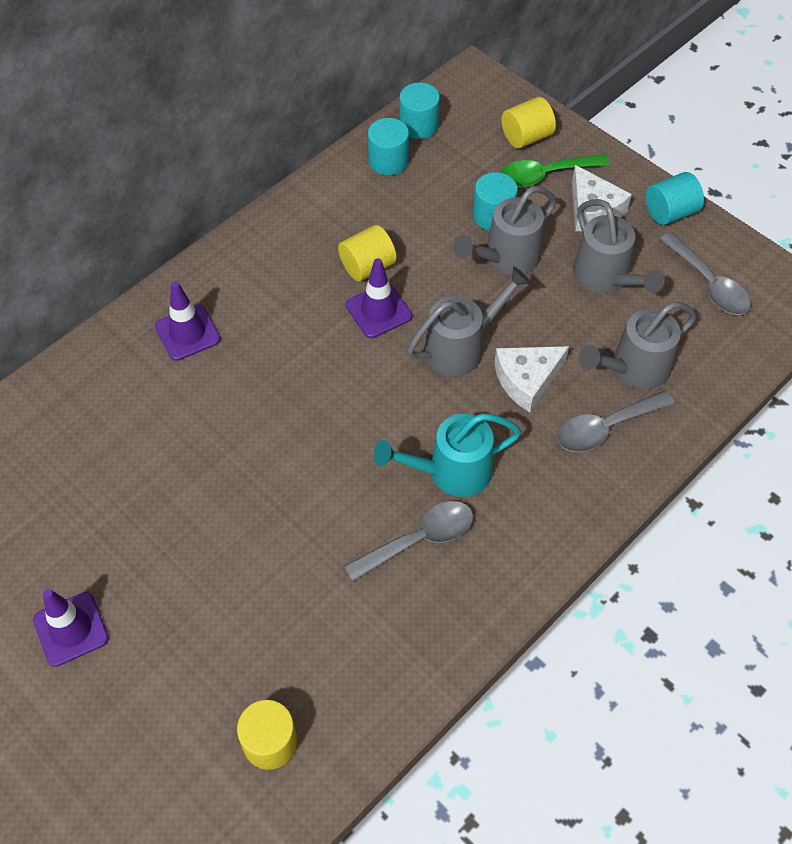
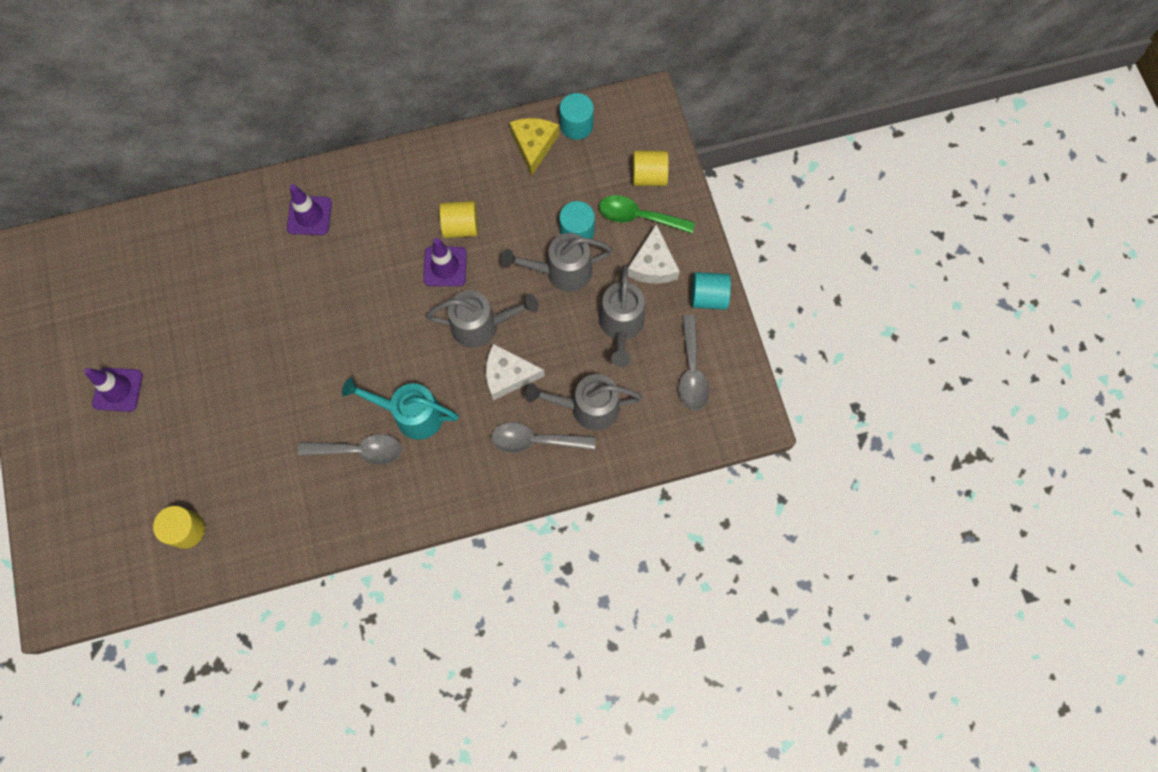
camera: 30 degrees right, 15 degrees up
(388, 161) = (533, 145): turquoise cylinder -> yellow cheese

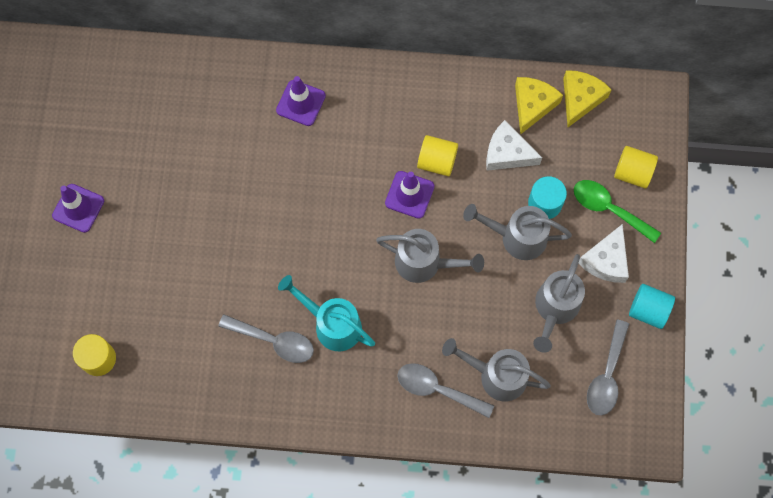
camera: 20 degrees right, 0 degrees up
(508, 375) = (433, 319): white cheese -> white cheese (507, 153)
(576, 125) = (580, 99): turquoise cylinder -> yellow cheese

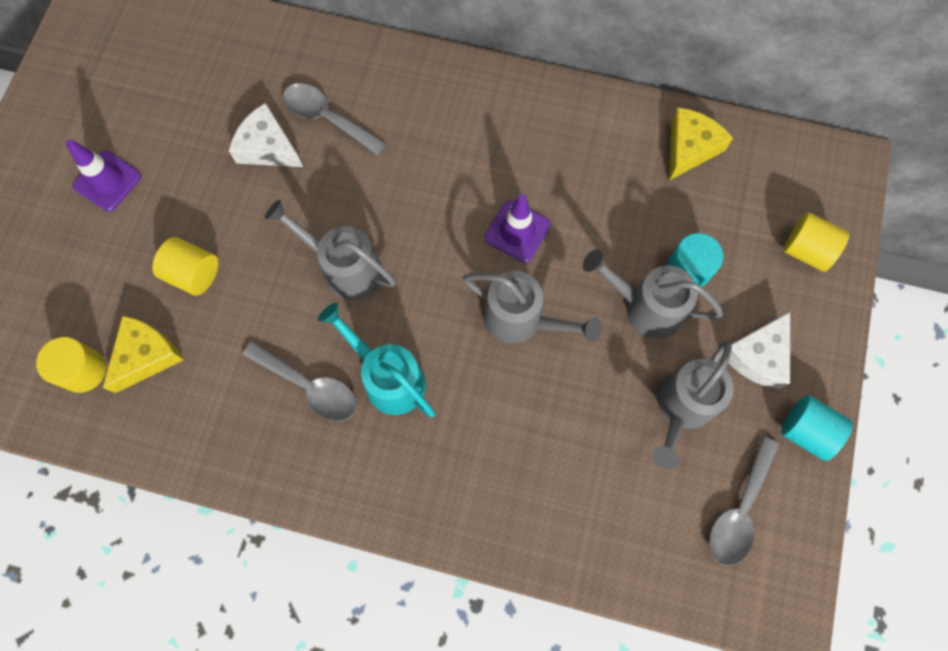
camera: 10 degrees right, 0 degrees up
(301, 103) = (404, 101): purple traffic cone -> none
(437, 161) = (559, 196): yellow cylinder -> yellow cylinder (194, 274)
(437, 389) = (509, 488): grey spoon -> grey spoon (327, 118)
(496, 375) = (590, 483): grey watering can -> grey watering can (344, 267)
(507, 153) = (649, 200): white cheese -> white cheese (267, 147)
(580, 99) = (751, 150): yellow cheese -> yellow cheese (146, 355)
(609, 209) = (770, 291): green spoon -> none

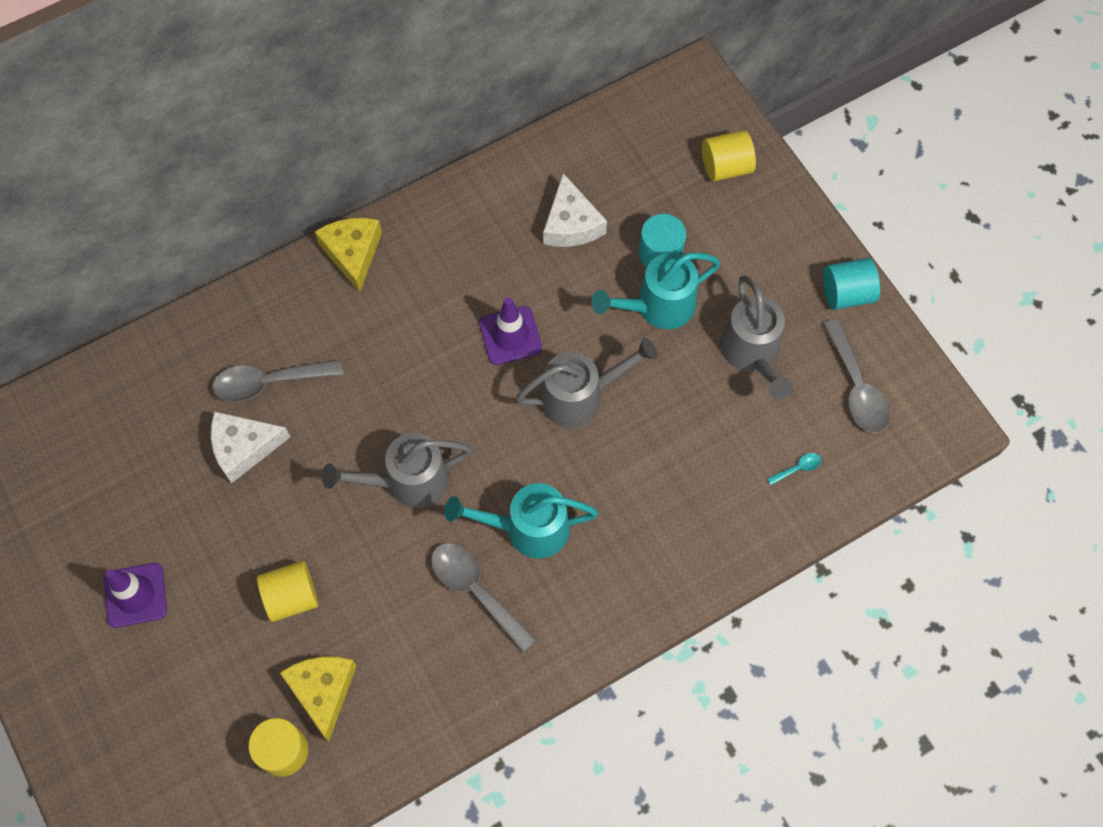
camera: 45 degrees left, 5 degrees down
(309, 386) = (476, 591): grey spoon -> grey spoon turned 120 degrees counterclockwise
(628, 527) = (797, 468): none -> turquoise spoon
(645, 306) = (657, 307): grey watering can -> turquoise watering can
(689, 148) = (572, 163): yellow cheese -> yellow cheese (352, 253)
(758, 356) = (766, 271): white cheese -> white cheese (571, 224)

